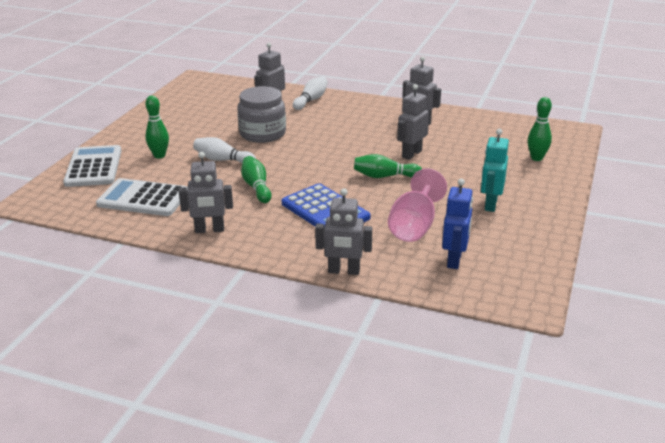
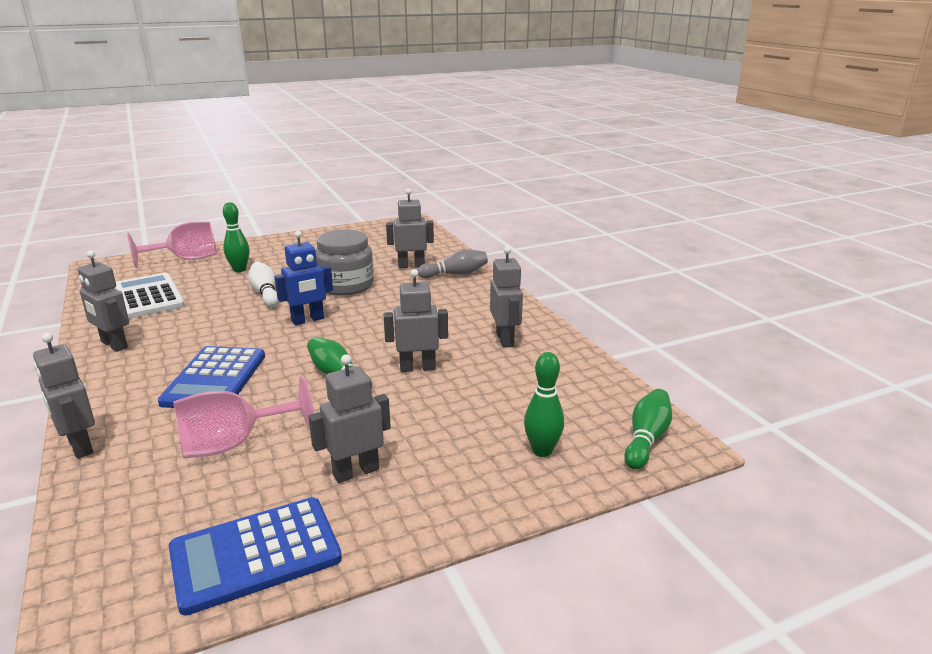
camera: 45 degrees right, 5 degrees down
(93, 167) = (186, 259): white calculator -> pink goblet
(256, 187) = (227, 328): green bowling pin -> green bowling pin (646, 439)
(311, 100) = (455, 274): white bowling pin -> grey bowling pin
(454, 260) = (169, 509): blue robot -> blue robot (308, 320)
(490, 204) = (356, 472): turquoise robot -> grey robot
(525, 249) = (255, 554): none -> blue calculator

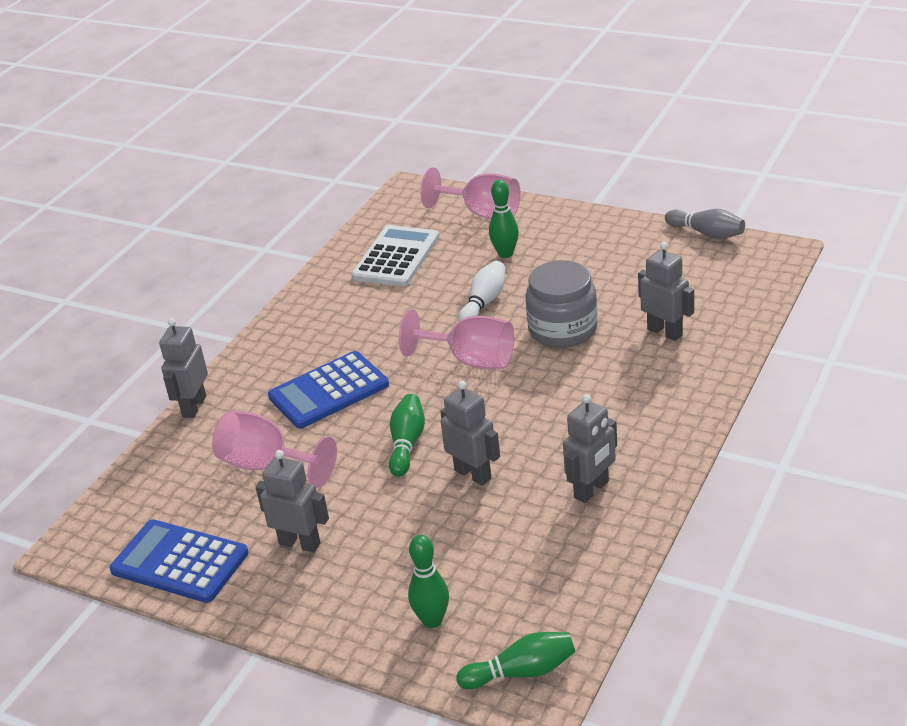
camera: 55 degrees right, 10 degrees up
(114, 345) = (312, 309): grey robot -> none
(308, 320) = (471, 360): blue robot -> pink goblet
(455, 274) = (689, 370): grey bowling pin -> grey bowling pin (707, 233)

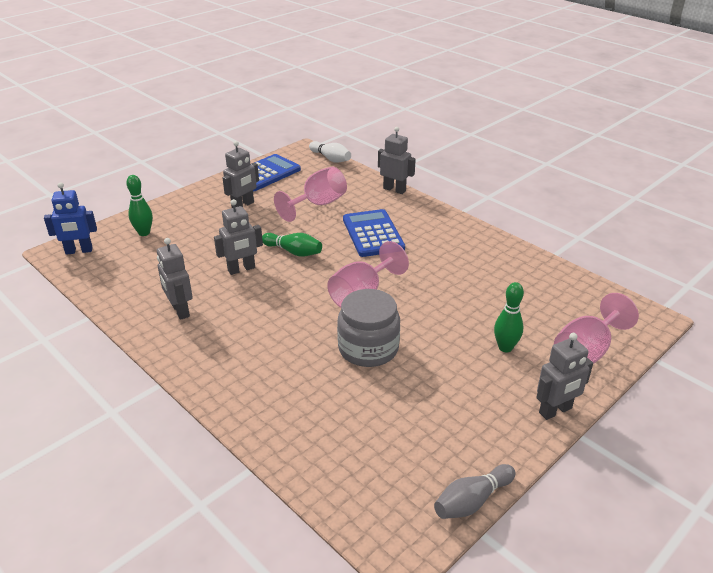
camera: 105 degrees right, 0 degrees up
(396, 257) = (530, 290): white calculator -> none
(484, 303) = (434, 318): white bowling pin -> white bowling pin (330, 159)
(521, 672) = (79, 251): green bowling pin -> blue robot
(665, 332) = (322, 405): grey robot -> grey robot (555, 411)

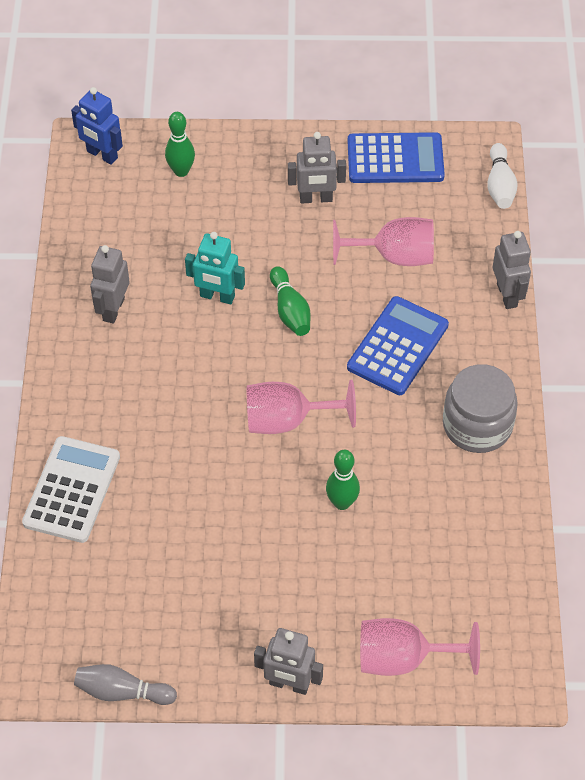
camera: 45 degrees right, 20 degrees up
(241, 269) = (217, 296): grey robot -> turquoise robot
(275, 415) = (72, 490): none -> white calculator
(368, 348) = (218, 487): grey jar -> grey jar (477, 425)
(505, 347) = (336, 590): green bowling pin -> green bowling pin (342, 503)

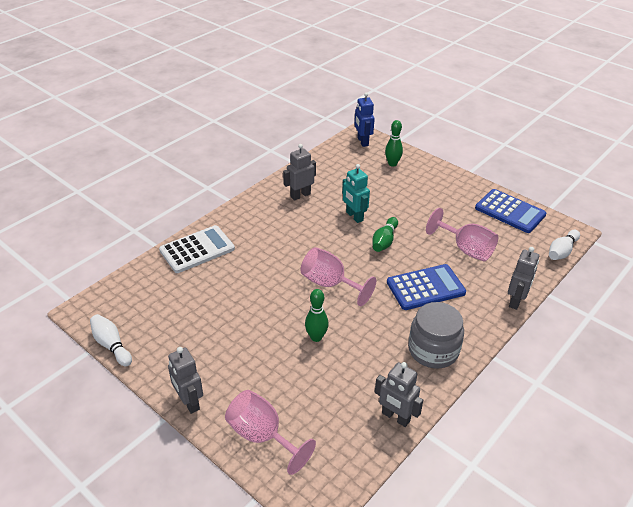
camera: 40 degrees right, 15 degrees down
(122, 692) = (111, 345): grey bowling pin -> white bowling pin
(316, 199) = (448, 206): grey robot -> grey robot (395, 417)

